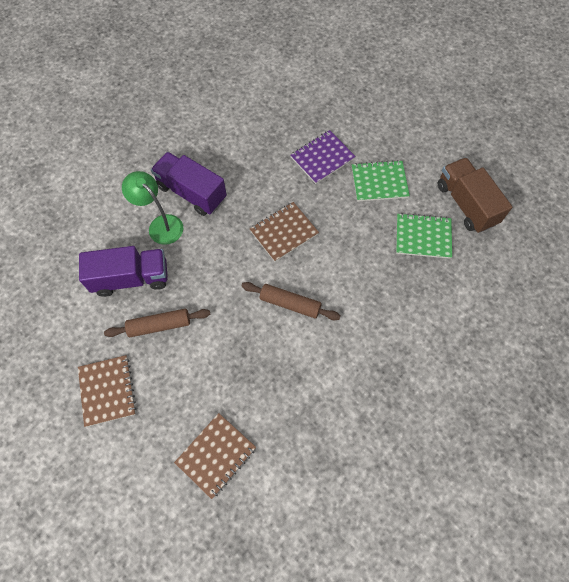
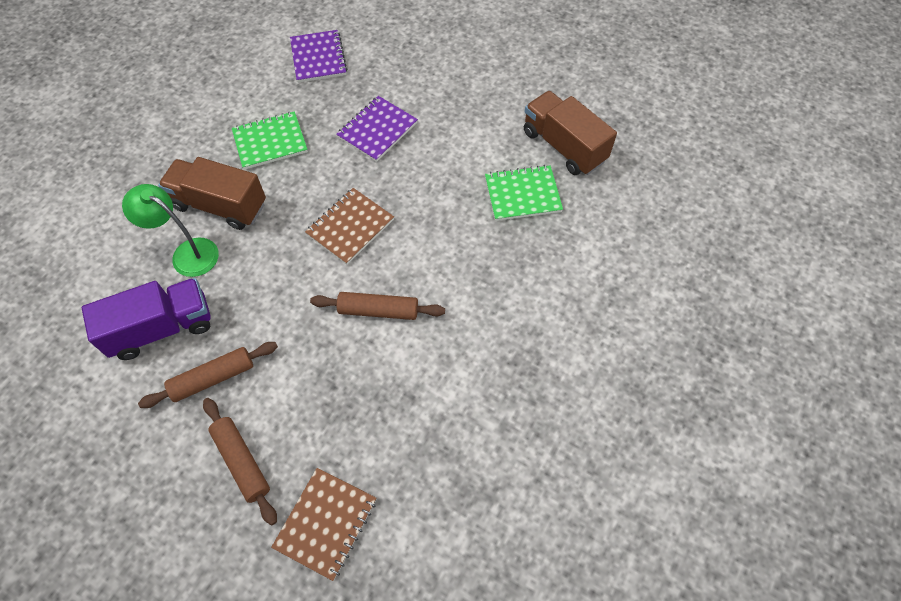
camera: 15 degrees left, 5 degrees down
(107, 391) = (159, 479): brown notebook -> none
(166, 393) = (242, 462): none -> brown rolling pin
(191, 192) = (220, 205): purple truck -> brown truck
(290, 88) = (318, 58): none -> purple notebook
(379, 182) = (454, 143): green notebook -> green notebook (270, 142)

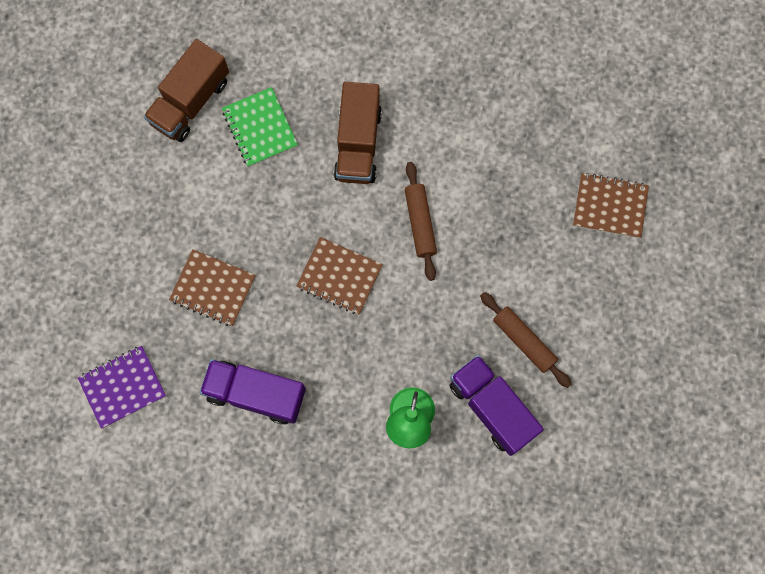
camera: 105 degrees left, 15 degrees up
(220, 205) = (348, 412): brown truck -> brown truck (358, 143)
(242, 462) = (585, 288): brown rolling pin -> none
(270, 142) = (255, 394): green notebook -> purple truck
(377, 130) = (213, 288): purple notebook -> brown notebook

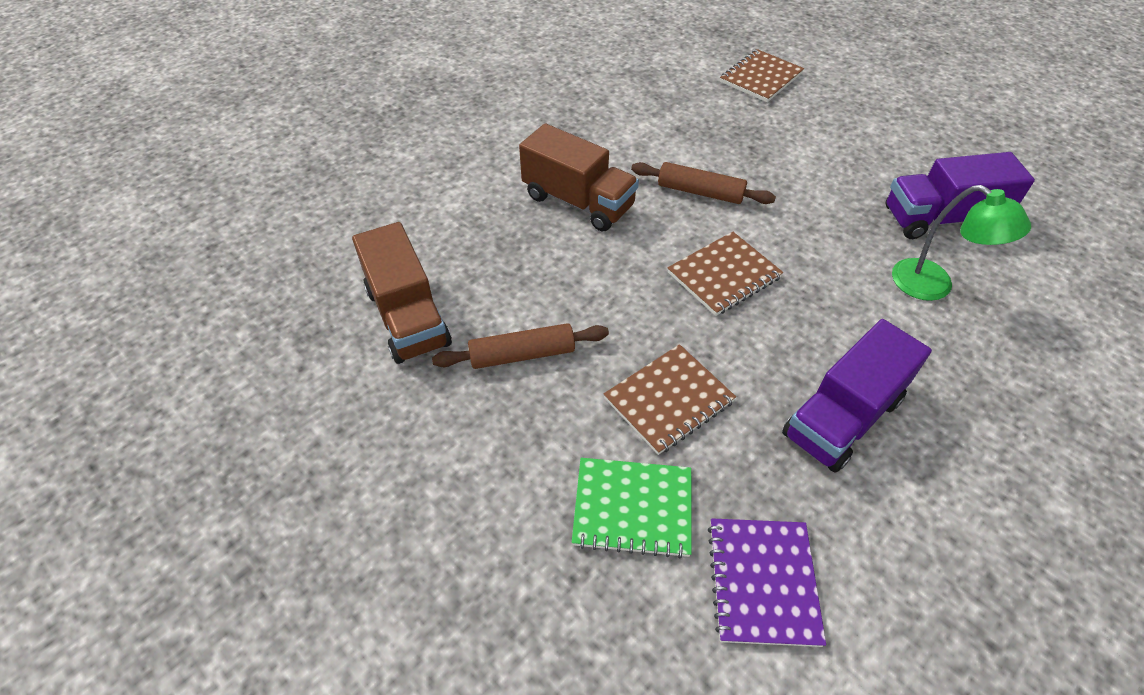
camera: 60 degrees left, 25 degrees down
(260, 128) = (495, 269): green notebook -> green notebook (632, 508)
(524, 341) = (872, 171): brown rolling pin -> brown rolling pin (522, 354)

